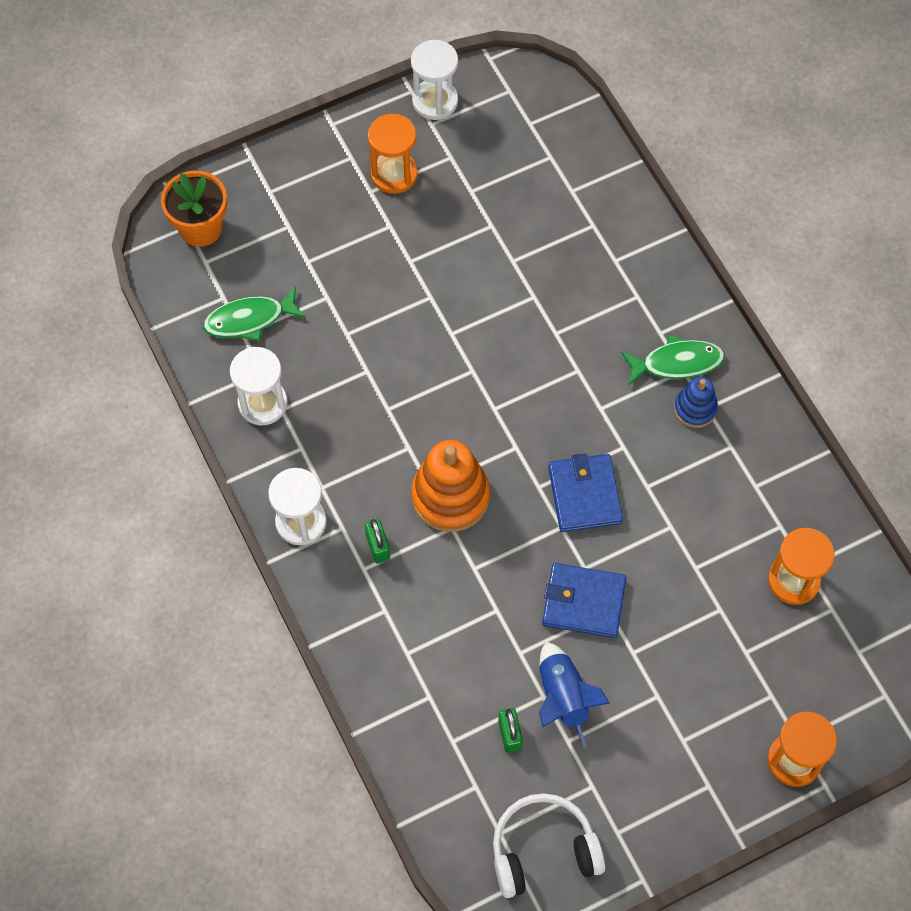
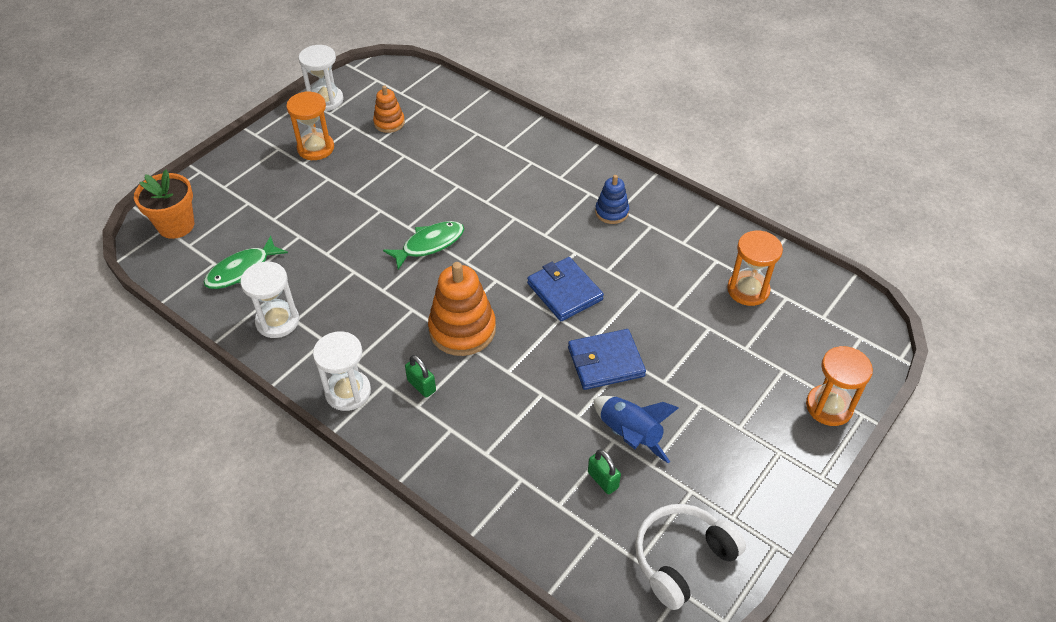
camera: 25 degrees left, 15 degrees down
(495, 167) = (389, 123): none -> orange stacking toy
(677, 363) = (582, 190): green fish -> green fish (429, 244)

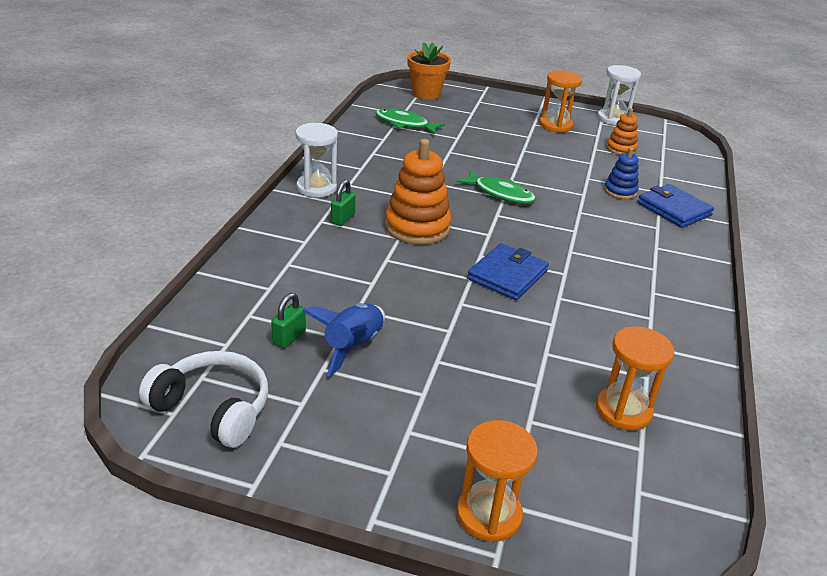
camera: 65 degrees right, 15 degrees down
(277, 321) = (366, 147): white hourglass -> none
(605, 362) = (436, 316): blue wallet -> blue wallet (674, 209)
(611, 212) = (642, 287): blue stacking toy -> blue stacking toy (620, 191)

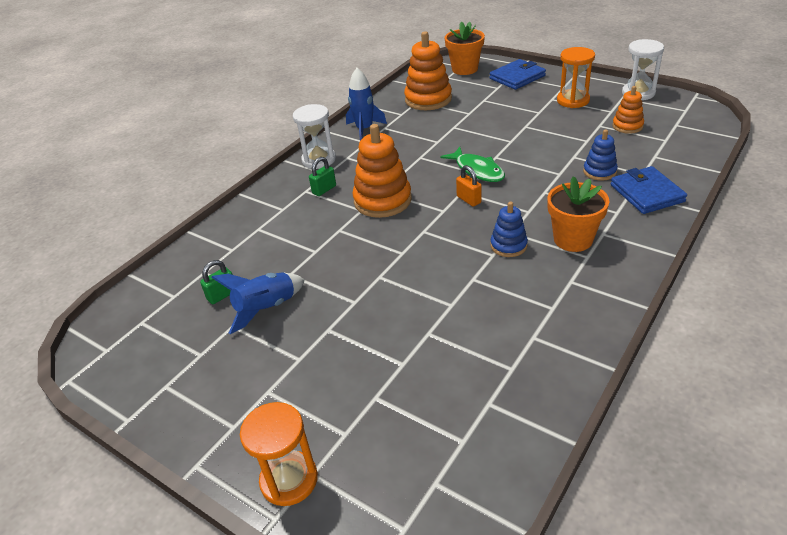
camera: 25 degrees right, 5 degrees up
(213, 409) = (134, 350): white headphones -> none
(351, 155) = (364, 129): none -> blue rocket
(404, 124) = (428, 99): green fish -> orange stacking toy
(507, 275) = (437, 253): blue wallet -> blue wallet (517, 77)
(509, 222) = (469, 199): none -> orange padlock
(575, 264) = (508, 245): none -> blue stacking toy
(623, 410) = (468, 400): orange hourglass -> none
(632, 254) = (573, 239): none -> orange flower pot

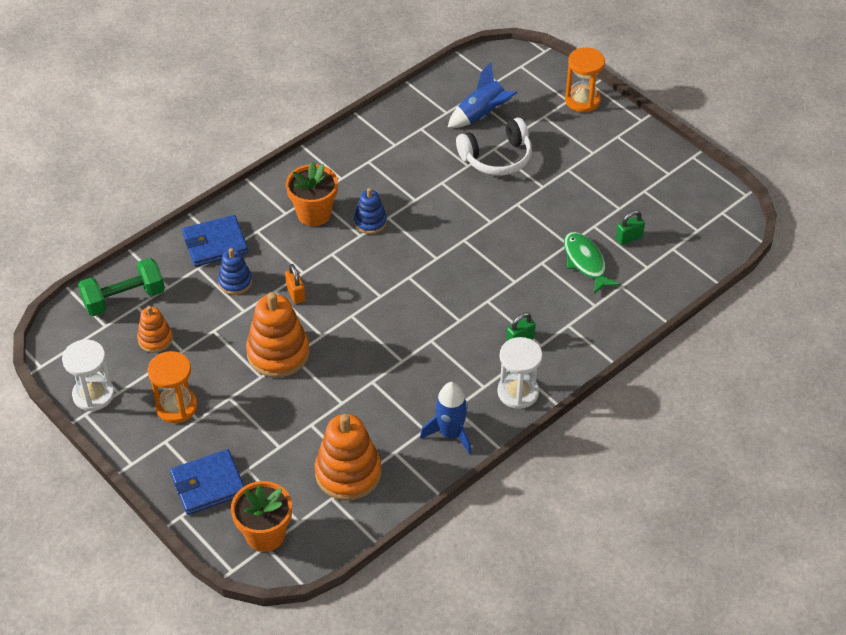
camera: 170 degrees left, 10 degrees up
(266, 308) = (591, 216): blue rocket -> blue rocket (481, 115)
(382, 200) = (463, 306): orange stacking toy -> orange stacking toy (278, 353)
(395, 352) = (497, 157): none -> white headphones
(469, 199) = (379, 283): orange padlock -> orange padlock (296, 293)
(477, 170) = (351, 320): green fish -> green fish (585, 262)
(647, 193) = (215, 243): blue wallet -> blue wallet turned 75 degrees clockwise
(682, 141) = (124, 298): none -> green dumbbell

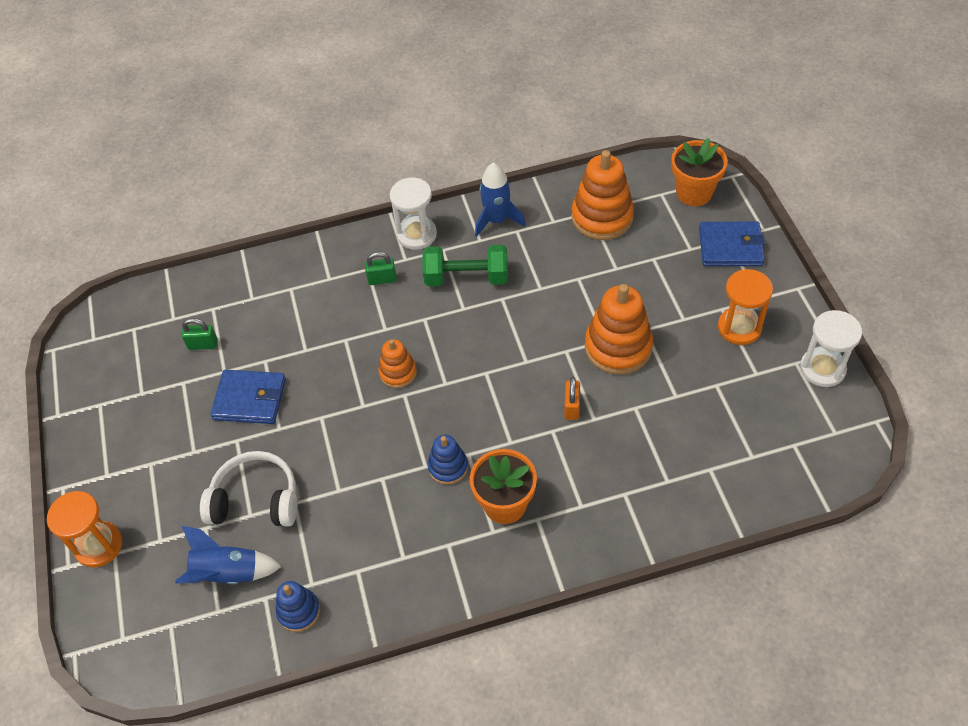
camera: 150 degrees left, 5 degrees up
(124, 298) = (765, 471): green dumbbell -> green dumbbell (466, 278)
(155, 339) = (741, 408): orange stacking toy -> orange stacking toy (398, 372)
(215, 243) = (636, 507): blue wallet -> blue wallet (250, 399)
(235, 282) = (632, 446): blue stacking toy -> blue stacking toy (299, 611)
(585, 262) = (264, 334): green fish -> none

